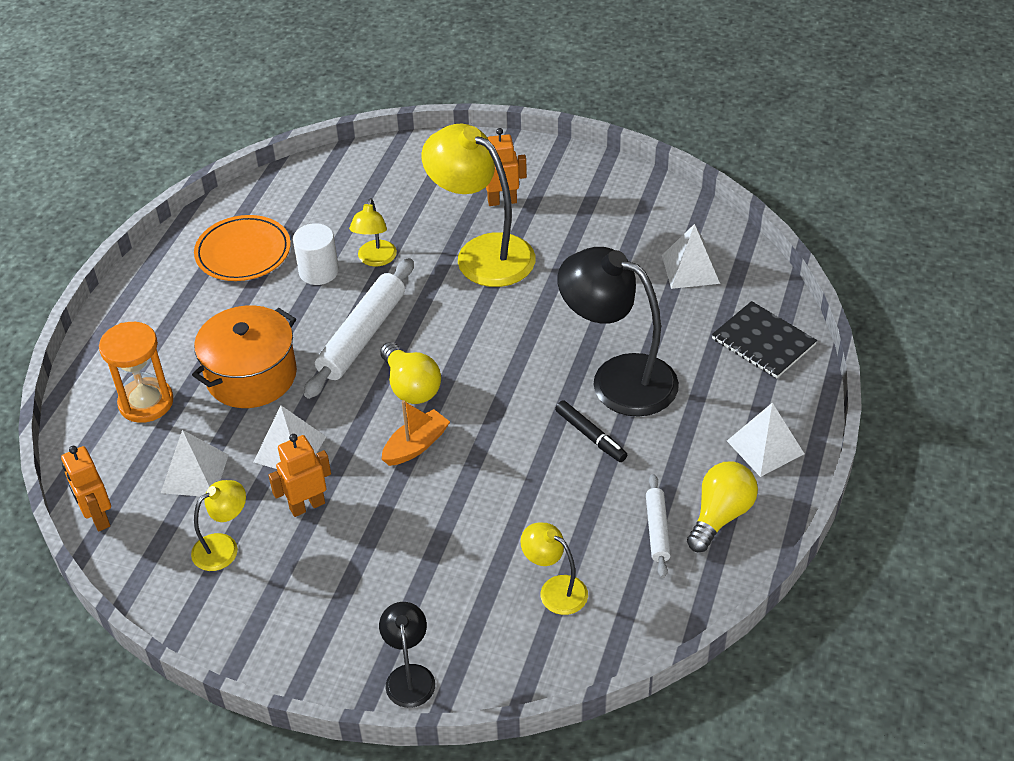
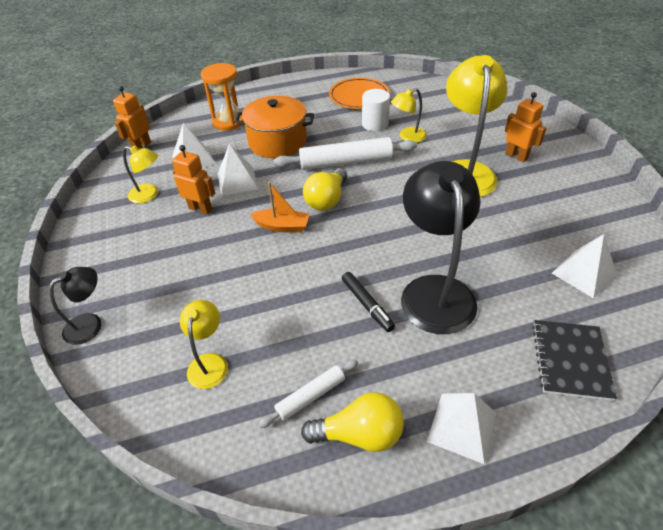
camera: 55 degrees right, 0 degrees up
(590, 435) = (367, 304): black marker -> black marker turned 45 degrees counterclockwise

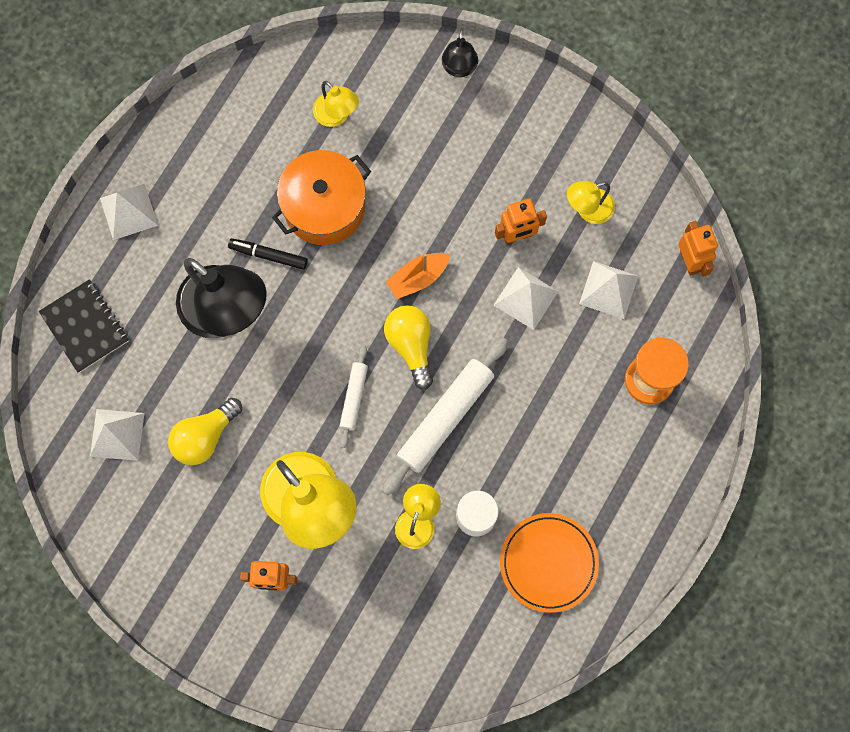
camera: 135 degrees right, 30 degrees up
(277, 142) = (552, 391): orange pot -> orange pot (324, 207)
(310, 396) = (243, 151): white rolling pin -> white rolling pin (354, 397)
(359, 434) = (189, 153): yellow light bulb -> yellow light bulb (205, 436)

